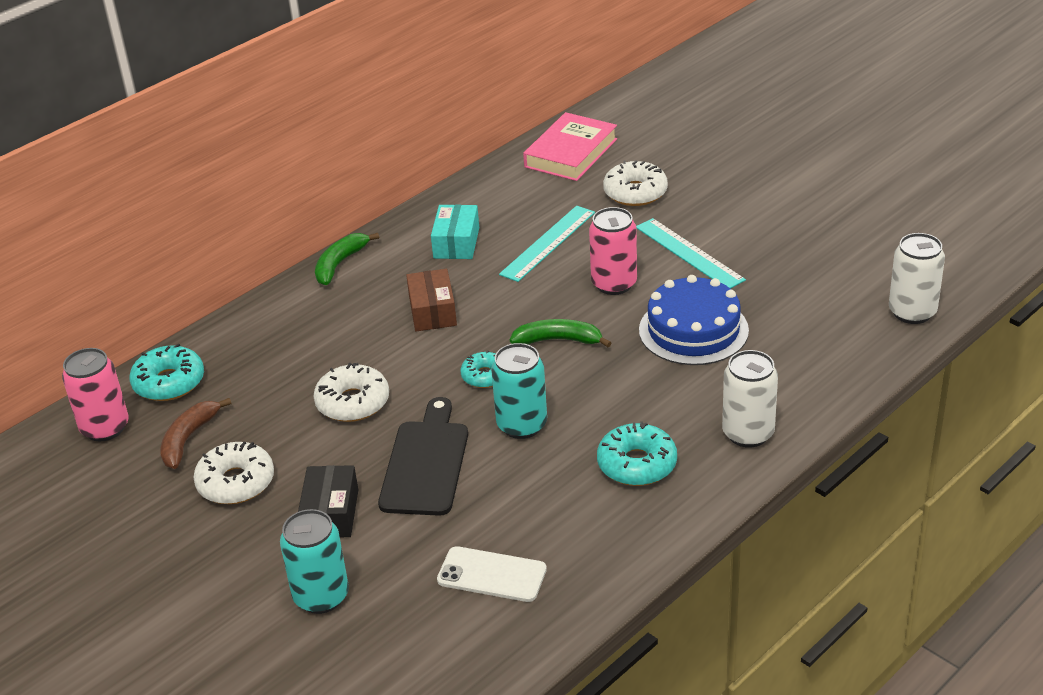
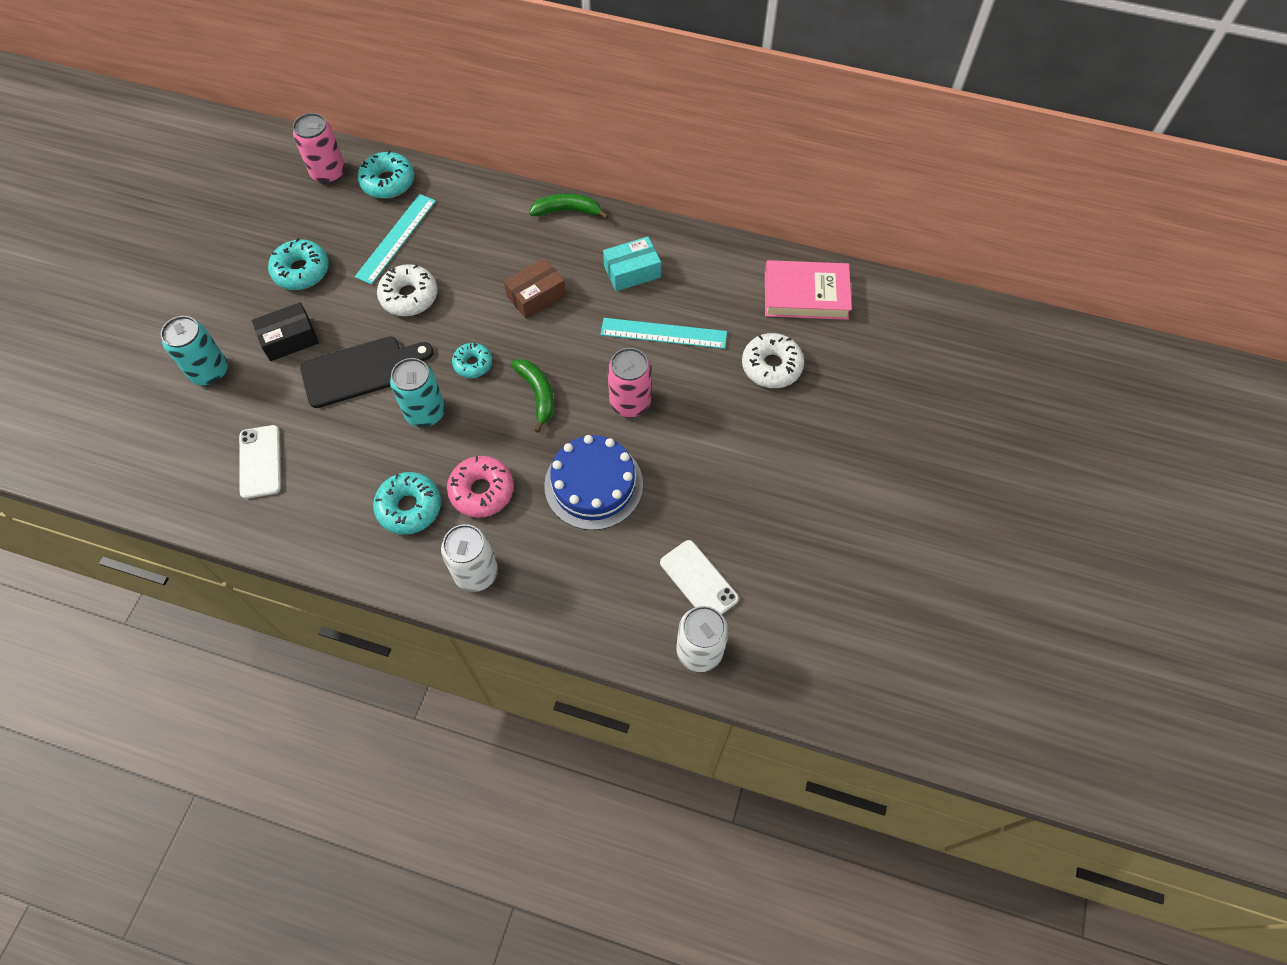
camera: 60 degrees right, 25 degrees up
(188, 439) = (334, 223): brown banana -> none
(236, 482) = (301, 271): white donut -> turquoise donut
(651, 407) = (482, 491): none -> pink donut
(689, 253) = (701, 441): turquoise ruler -> turquoise ruler (396, 238)
(839, 294) = (698, 580): none -> white phone

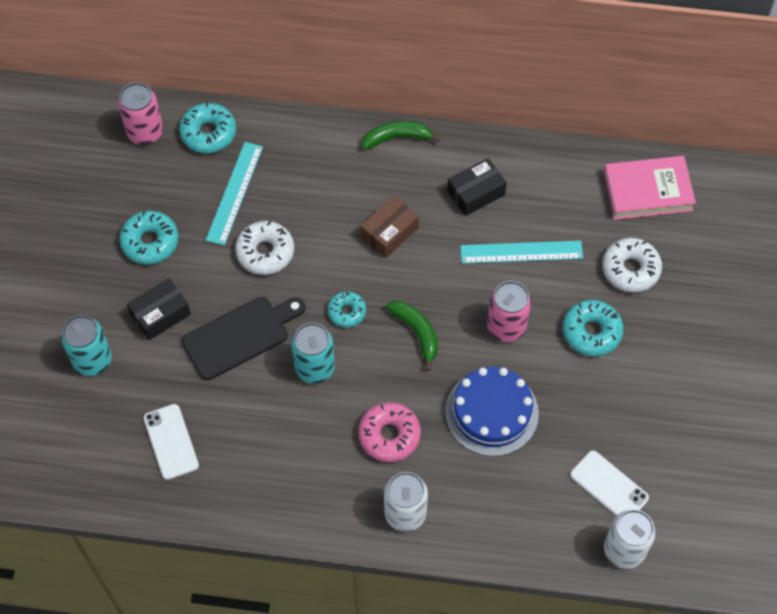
camera: 10 degrees left, 0 degrees up
(409, 507) = (326, 462): turquoise donut -> turquoise donut (591, 332)
(632, 272) = (476, 193): turquoise box -> black box

